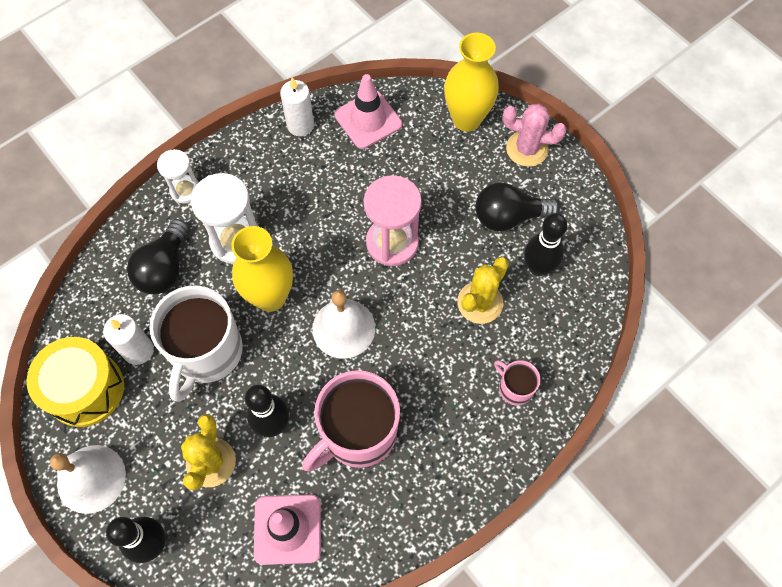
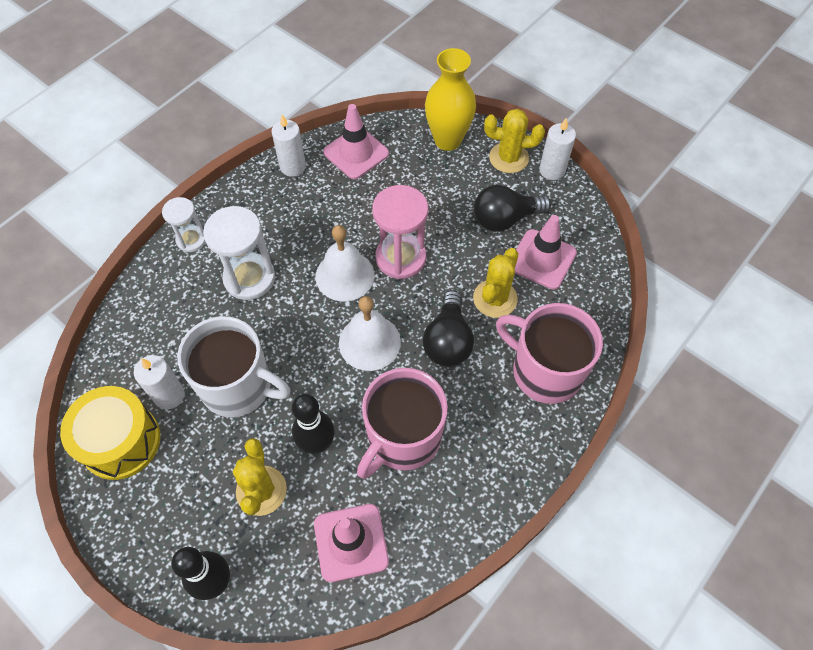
camera: 10 degrees left, 5 degrees down
(91, 478) = (140, 528): white bell -> white bell (345, 275)
(164, 268) = (183, 314): black light bulb -> black light bulb (448, 341)
(206, 353) = (238, 386): white mug -> white mug turned 75 degrees counterclockwise
(270, 297) = (292, 324): yellow vase -> none
(514, 388) = (544, 371): pink mug -> pink mug, size x2.09
(527, 149) = (508, 158): pink cactus -> yellow cactus
(538, 267) = (542, 259): black bowling pin -> pink traffic cone
(570, 170) = (552, 170): none -> white candle

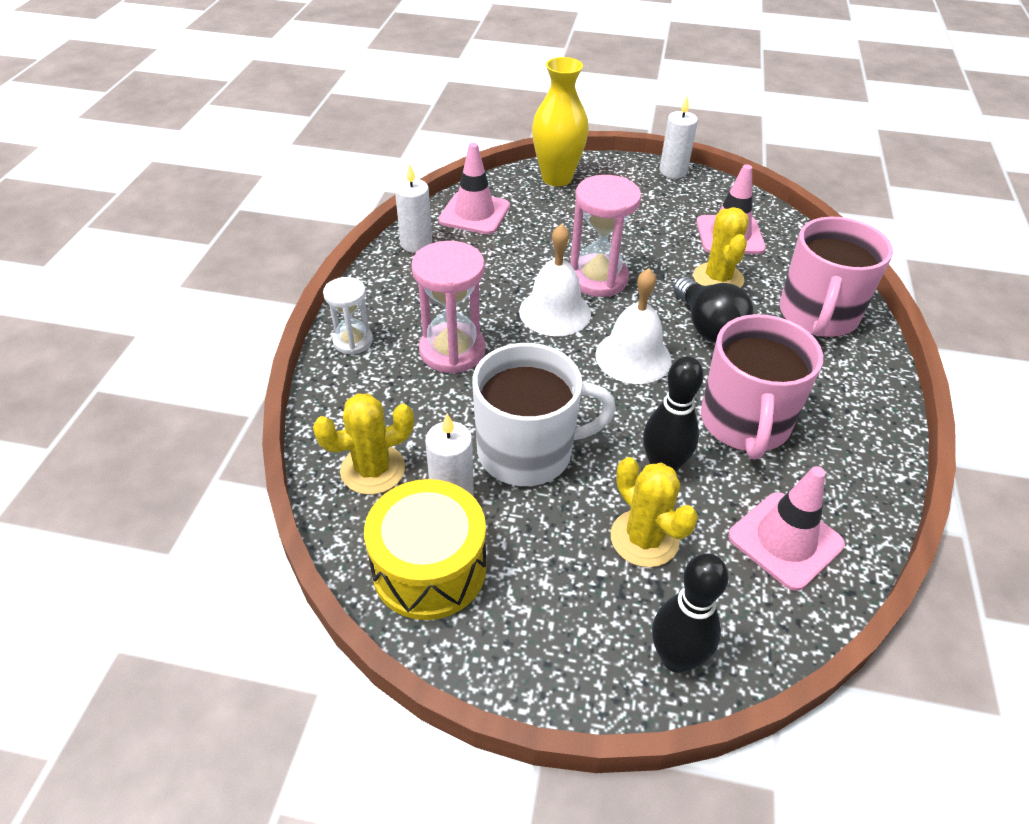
camera: 30 degrees left, 15 degrees down
(249, 278) = (452, 351): white hourglass -> pink hourglass
(505, 219) = (667, 218): black light bulb -> none
(508, 158) = (626, 174): yellow cactus -> yellow cactus (373, 469)
(544, 371) = (817, 315): pink mug -> pink mug turned 75 degrees counterclockwise

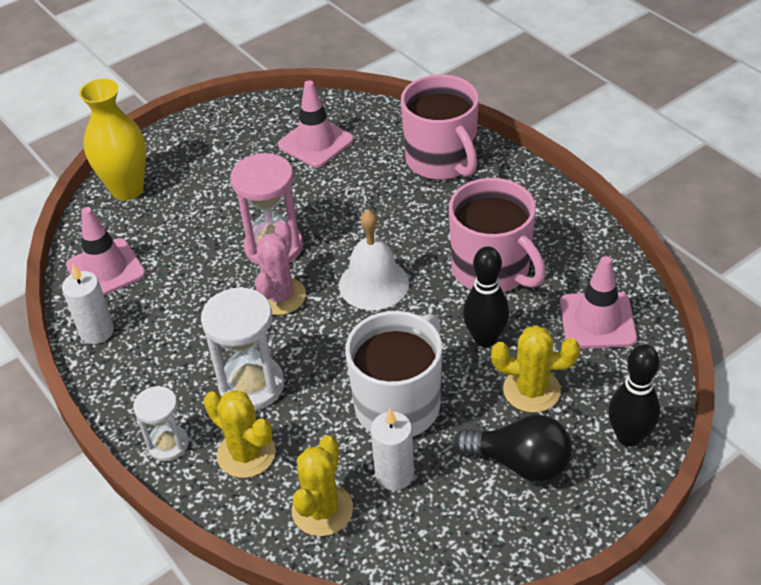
camera: 45 degrees left, 0 degrees up
(429, 568) = (446, 527): yellow drum -> none
(452, 351) = (251, 385): pink hourglass -> white hourglass
(555, 312) = (280, 296): white bell -> pink cactus
(673, 171) = (208, 118): white candle -> none
(708, 326) = (390, 223): black light bulb -> black light bulb (520, 463)
(718, 278) = (350, 182): yellow cactus -> yellow cactus (246, 454)

